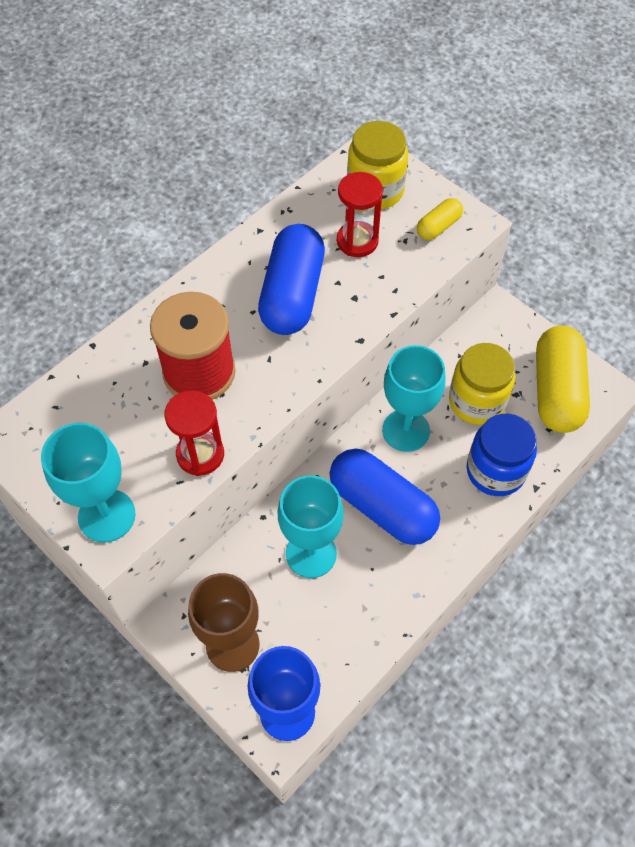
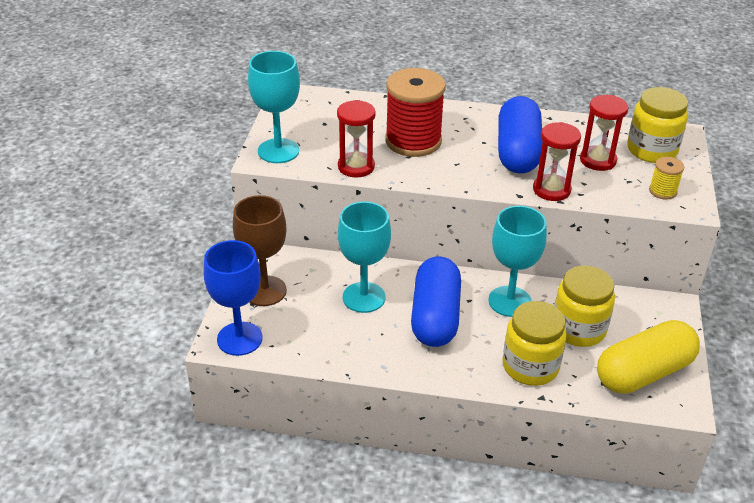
camera: 55 degrees right, 20 degrees down
(292, 294) = (517, 152): blue capsule -> blue capsule turned 60 degrees counterclockwise
(372, 308) = (551, 190): none -> red hourglass
(438, 227) = (662, 191): yellow capsule -> yellow spool
(495, 471) = (530, 366): blue jar -> yellow jar

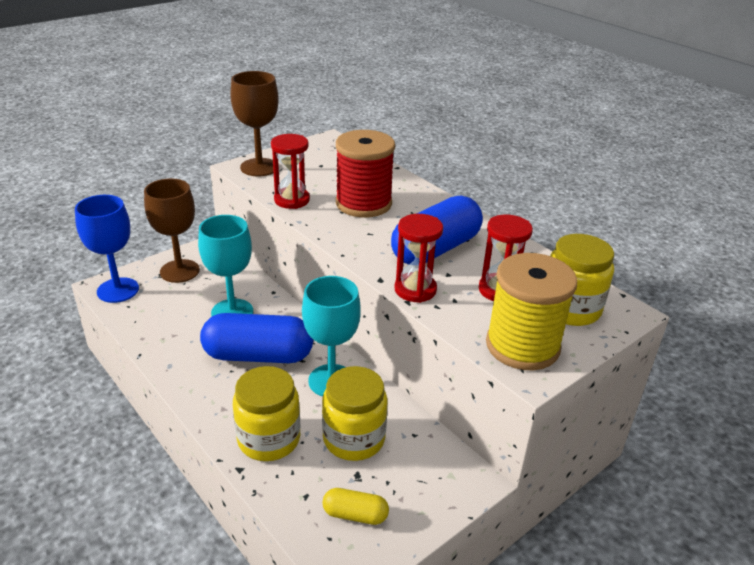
camera: 40 degrees right, 5 degrees down
(278, 151) = (259, 167): turquoise goblet -> brown goblet
(435, 317) = (258, 356): blue capsule -> blue capsule turned 45 degrees clockwise
(644, 372) = (355, 514): yellow capsule -> yellow capsule, size x0.48
(662, 191) = (522, 346): yellow spool -> yellow spool, size x2.18

